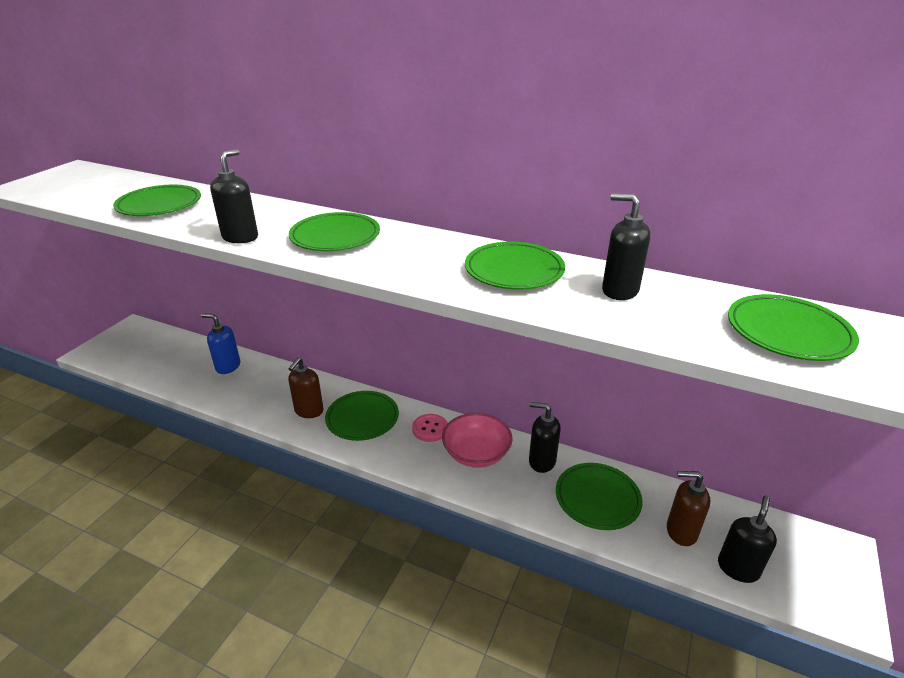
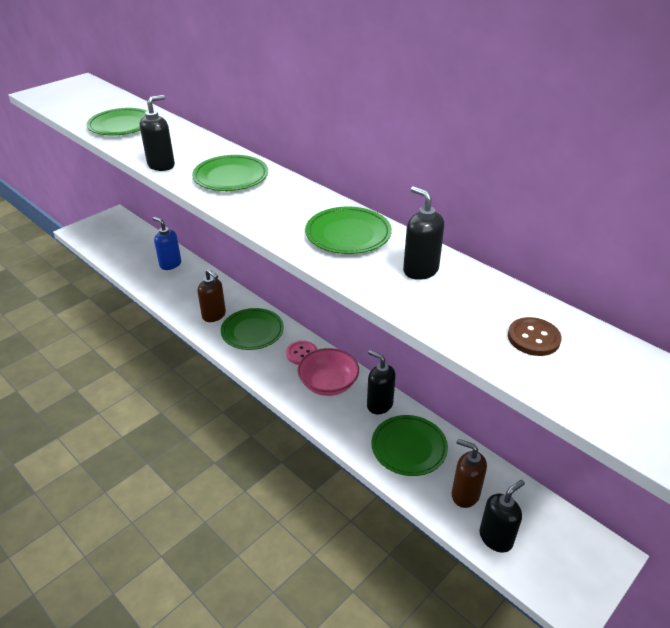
camera: 20 degrees right, 5 degrees up
(309, 411) = (214, 315): brown soap dispenser -> brown soap dispenser turned 90 degrees counterclockwise
(788, 332) = (533, 338): green plate -> brown button

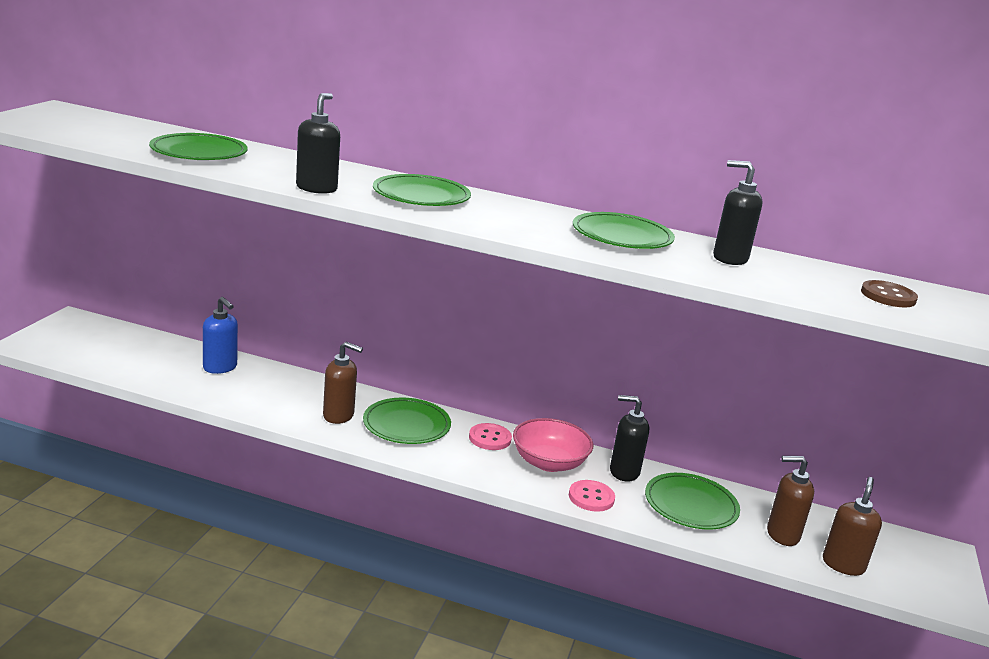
camera: 30 degrees left, 15 degrees down
(170, 264) = (220, 367): blue soap dispenser -> blue soap dispenser turned 150 degrees counterclockwise
(335, 421) = (591, 497): none -> pink button
(496, 538) = (843, 565): black soap dispenser -> brown soap dispenser

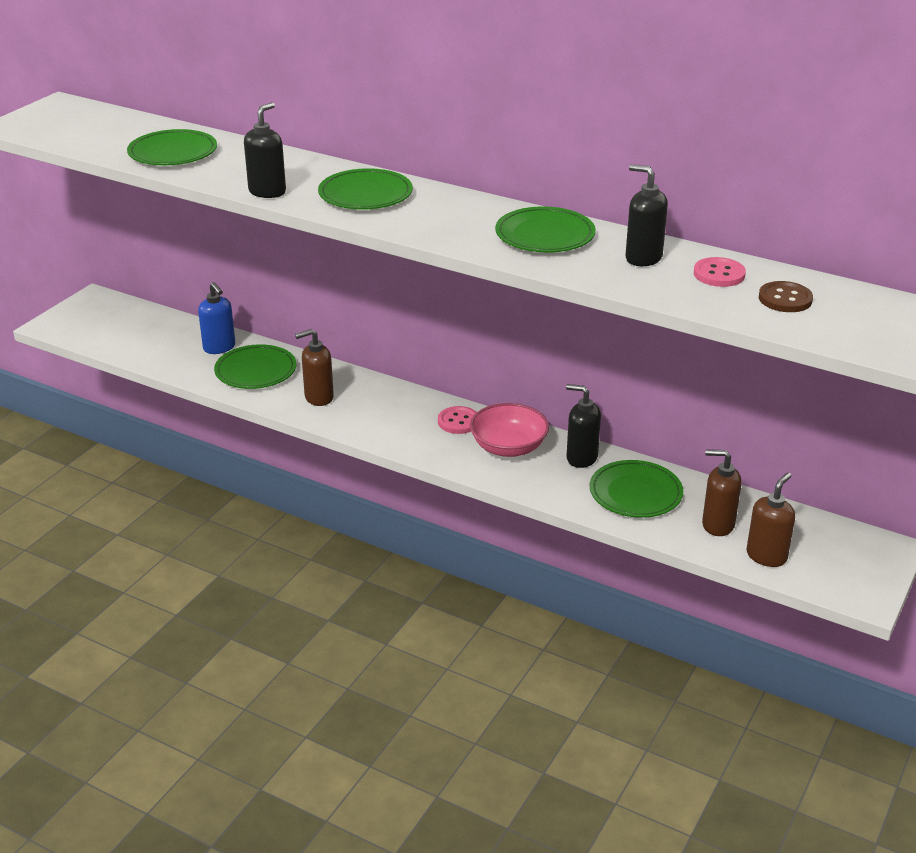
camera: 15 degrees right, 10 degrees up
(339, 416) = (318, 397): brown soap dispenser -> brown soap dispenser turned 135 degrees clockwise
(406, 425) = (380, 407): green plate -> green plate (256, 371)
(591, 497) = (536, 483): pink button -> pink button (719, 274)

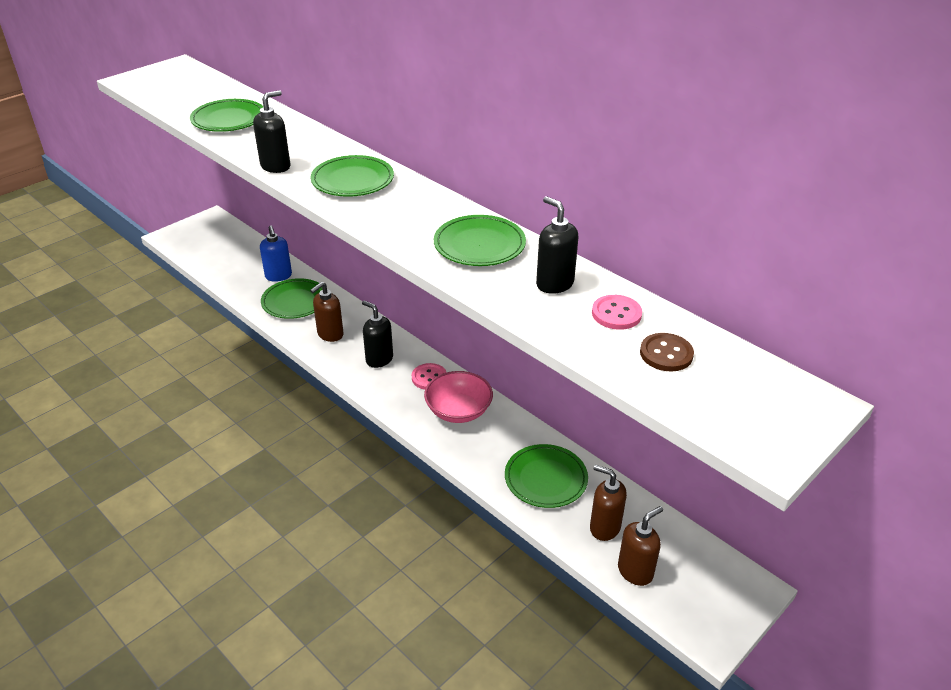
camera: 15 degrees right, 5 degrees up
(318, 397) = (330, 334): brown soap dispenser -> brown soap dispenser turned 45 degrees counterclockwise
(581, 458) = (515, 433): black soap dispenser -> black soap dispenser (379, 359)

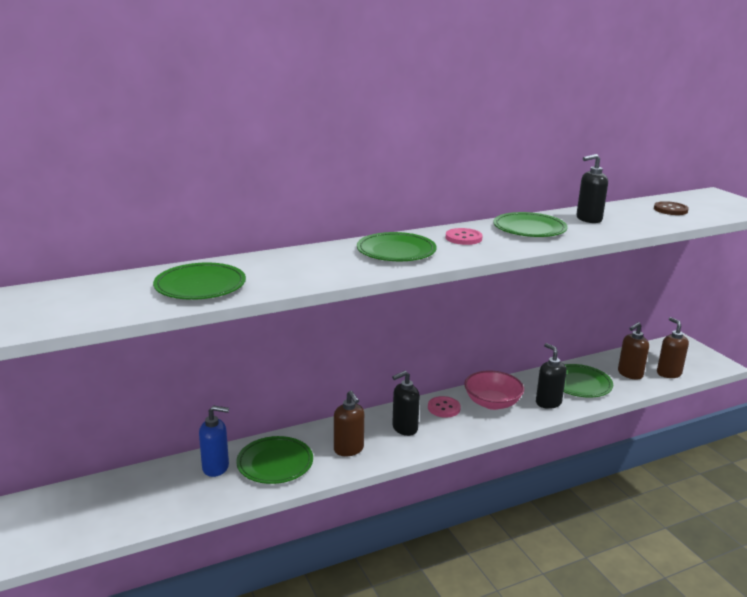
camera: 70 degrees left, 15 degrees down
(276, 166) = (340, 275): black soap dispenser -> black soap dispenser (548, 403)
(616, 314) = (627, 212): pink button -> pink button (463, 238)

